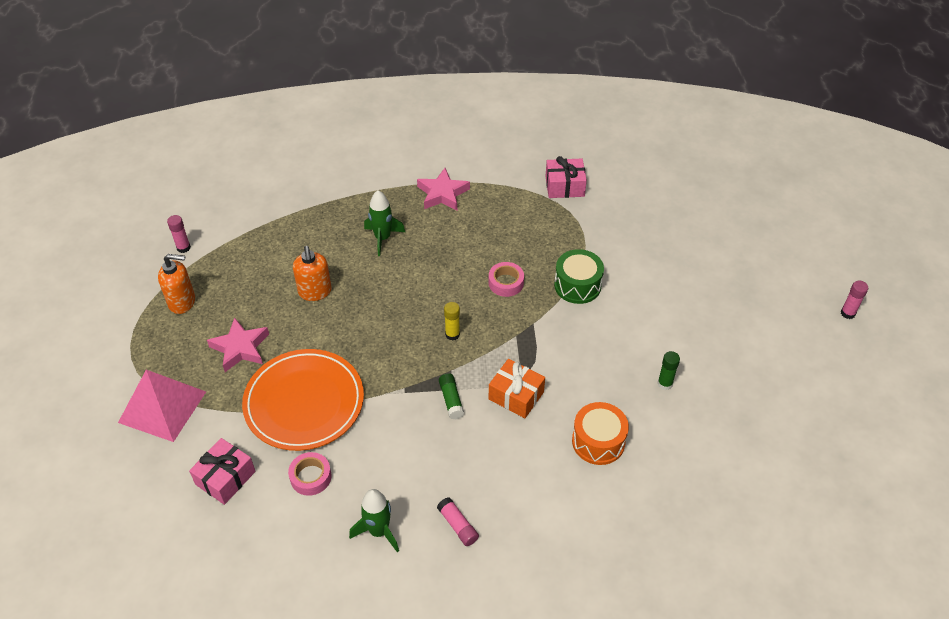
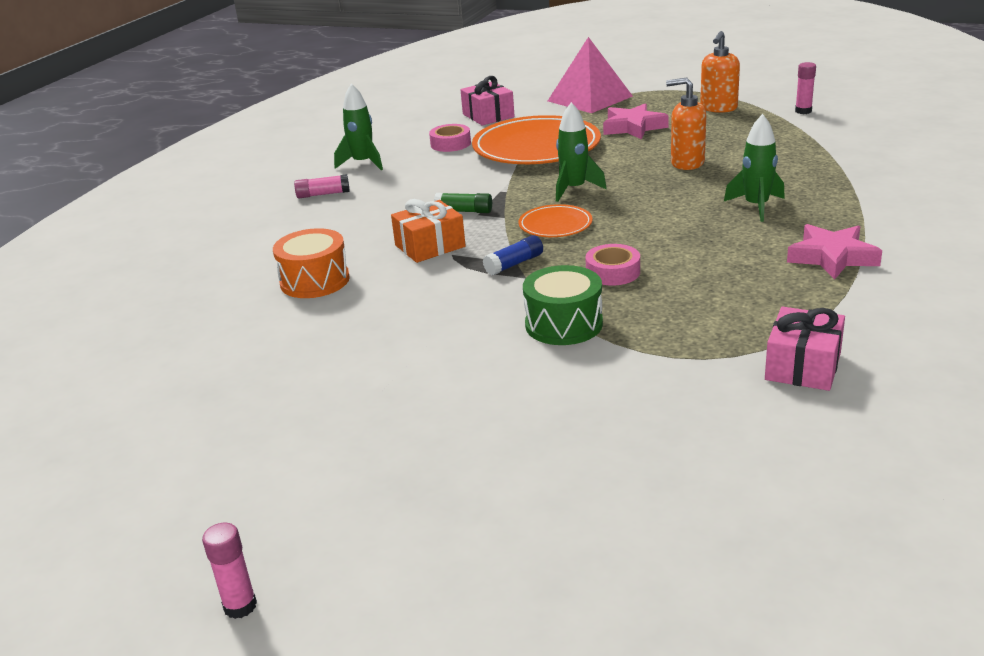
camera: 120 degrees right, 20 degrees down
(386, 344) = (574, 189): none -> green rocket
(452, 334) = (555, 225): yellow glue stick -> orange plate
(519, 335) = (514, 264): none -> blue glue stick
(665, 383) = (333, 348): green glue stick -> none

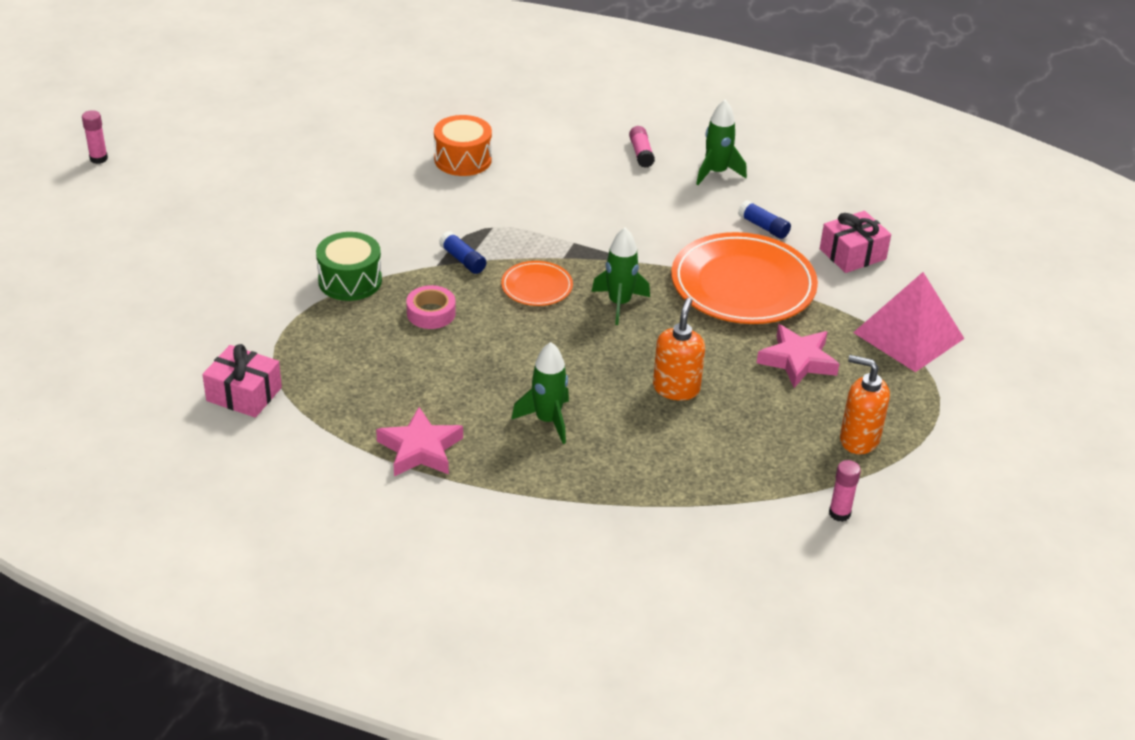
camera: 85 degrees right, 10 degrees up
(430, 246) = (511, 215): orange gift -> none
(450, 144) = (763, 227): pink tape -> blue glue stick
(464, 211) = (581, 234): green glue stick -> none

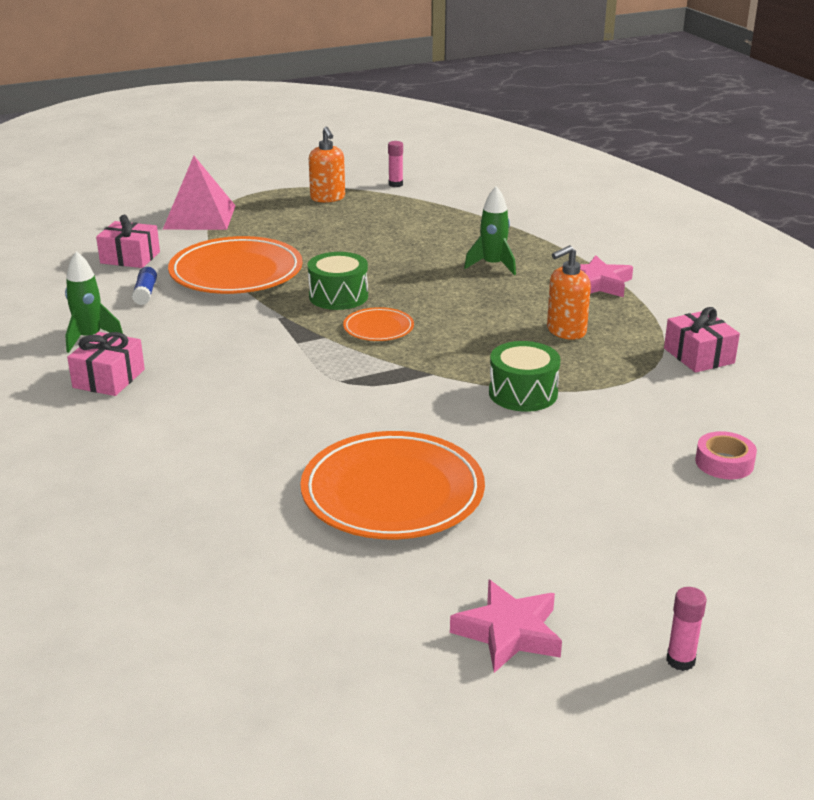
camera: 135 degrees left, 10 degrees down
(348, 170) = (392, 492): none -> orange plate
(431, 313) = (486, 345): pink tape -> pink tape (724, 463)
(462, 260) = (406, 368): blue glue stick -> none
(463, 159) = (266, 448): orange drum -> none
(619, 304) = (338, 296): green rocket -> green drum
(641, 153) = (109, 378): pink glue stick -> pink gift
(676, 388) = (385, 248): orange soap dispenser -> orange soap dispenser (565, 331)
(797, 361) = (288, 232): pink star -> pink star (509, 632)

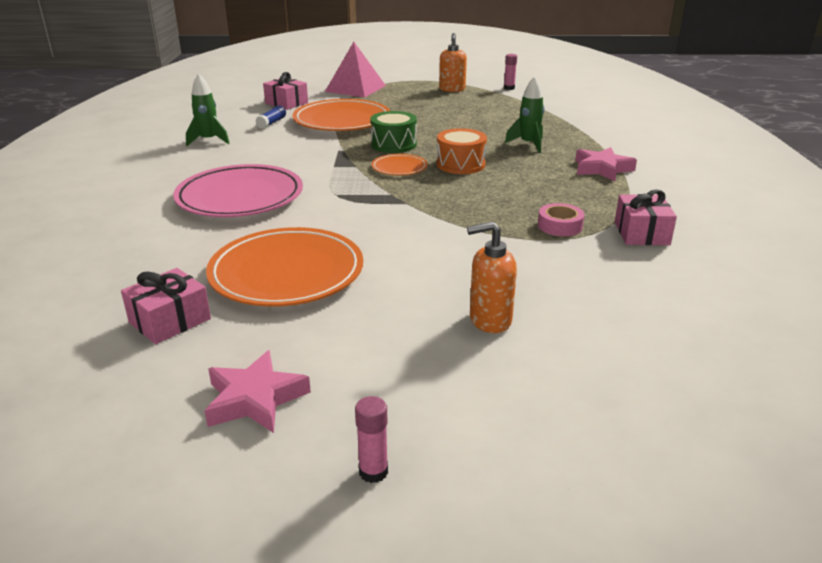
camera: 25 degrees right, 0 degrees up
(109, 378) = (191, 164): pink gift -> pink gift (170, 321)
(229, 411) = (240, 197): none -> pink plate
(443, 309) = (460, 164): none -> orange drum
(523, 393) = (461, 229): green drum -> none
(565, 331) = (541, 195): orange soap dispenser -> orange soap dispenser (489, 320)
(724, 463) = (584, 318): pink tape -> pink tape (560, 226)

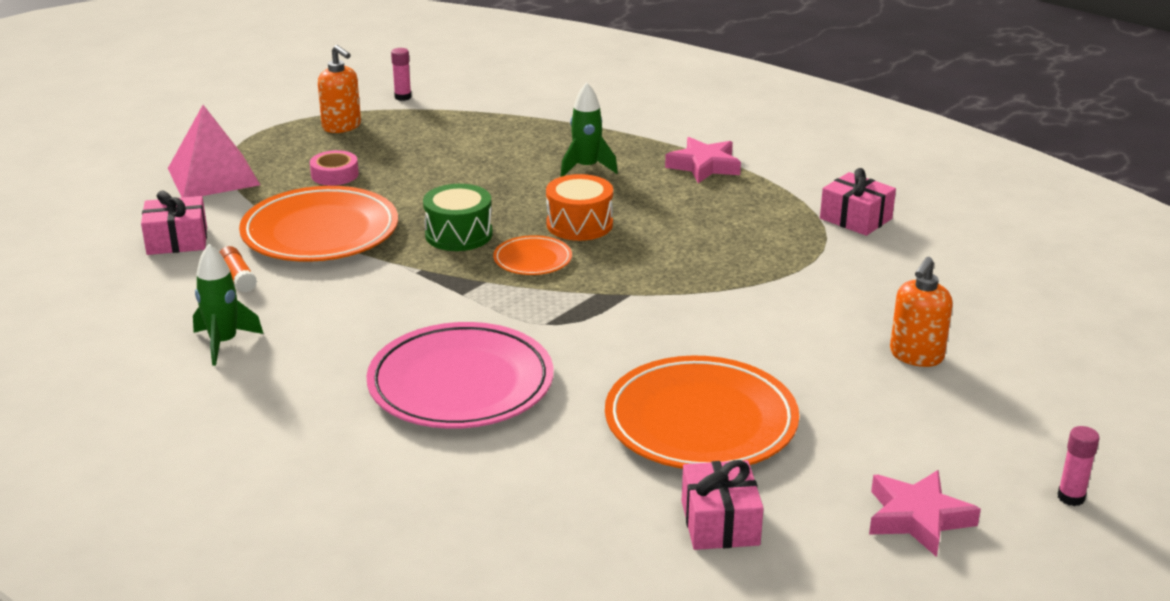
camera: 50 degrees left, 0 degrees up
(272, 123) = (238, 278): blue glue stick -> orange glue stick
(560, 226) = (792, 245): pink tape -> pink tape (334, 174)

